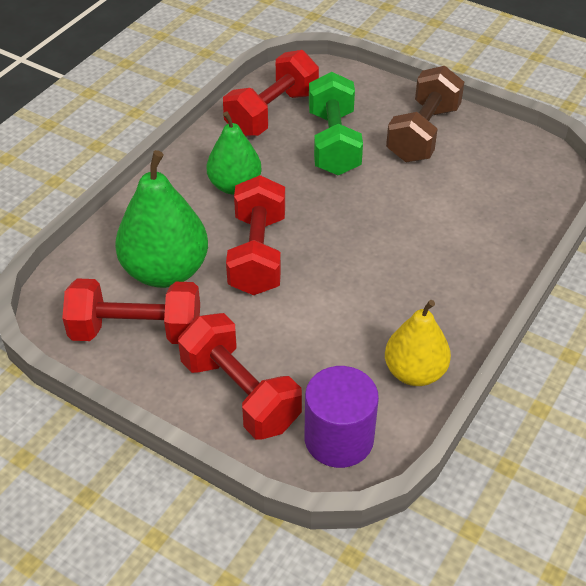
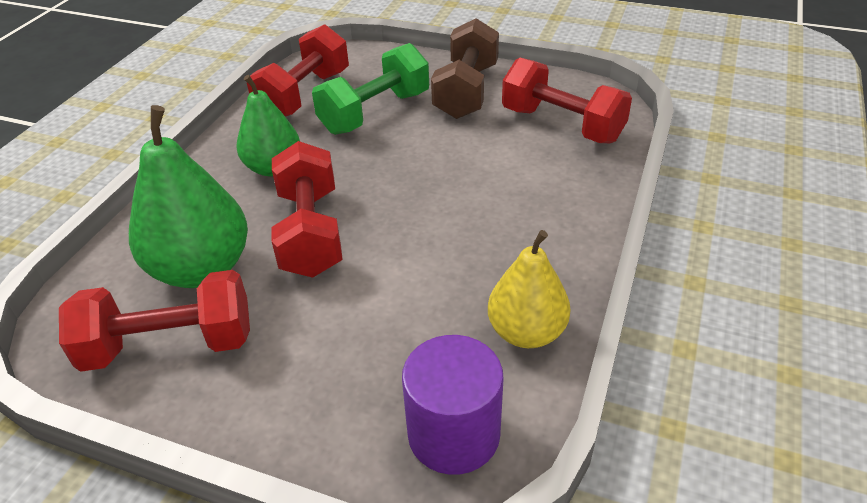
camera: 10 degrees left, 5 degrees down
(240, 393) = (314, 399): red dumbbell -> red dumbbell (562, 125)
(333, 143) = (375, 112): green dumbbell -> green dumbbell turned 60 degrees clockwise

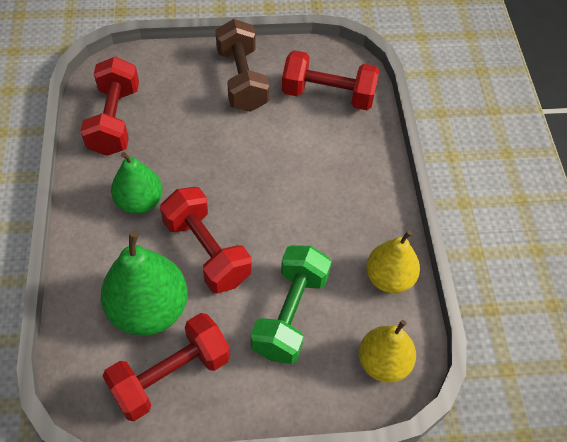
camera: 30 degrees left, 15 degrees up
(375, 112) = (184, 122): green dumbbell -> green dumbbell (290, 314)
(453, 434) = (383, 363): purple cylinder -> yellow pear

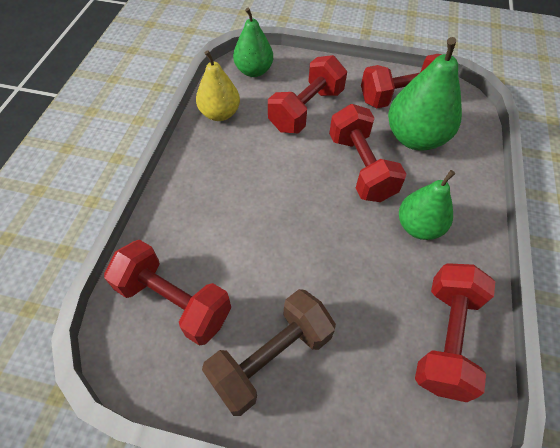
camera: 160 degrees left, 0 degrees up
(242, 80) = (271, 358): brown dumbbell -> brown dumbbell turned 45 degrees clockwise
(290, 314) = (306, 110): green dumbbell -> red dumbbell
(383, 363) = (254, 71): yellow pear -> green pear

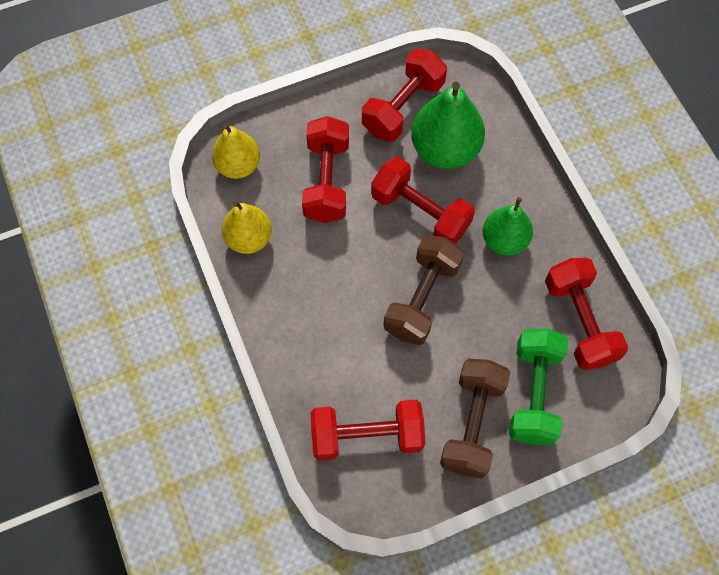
camera: 35 degrees left, 10 degrees up
(254, 71) = (238, 165): green pear -> yellow pear
(311, 226) = (422, 298): none -> brown dumbbell
(351, 372) = (533, 393): none -> green dumbbell

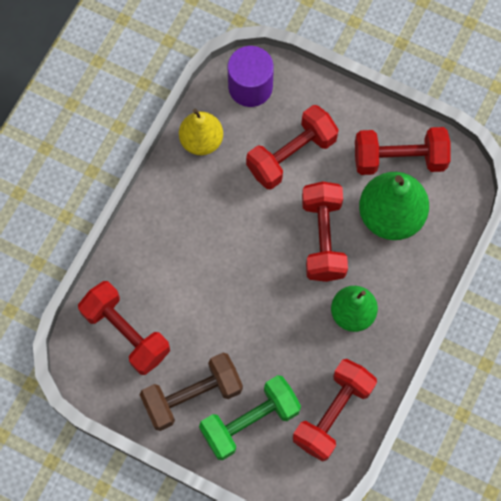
camera: 50 degrees right, 5 degrees up
(238, 165) = (250, 87): yellow pear -> purple cylinder
(422, 298) = (257, 291): brown dumbbell -> none

